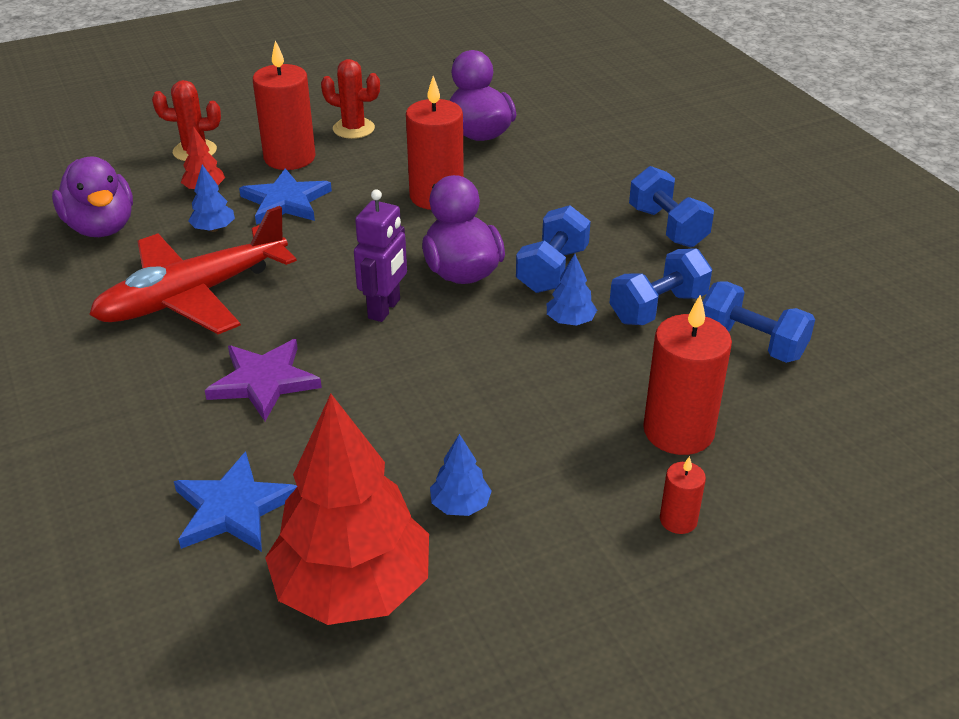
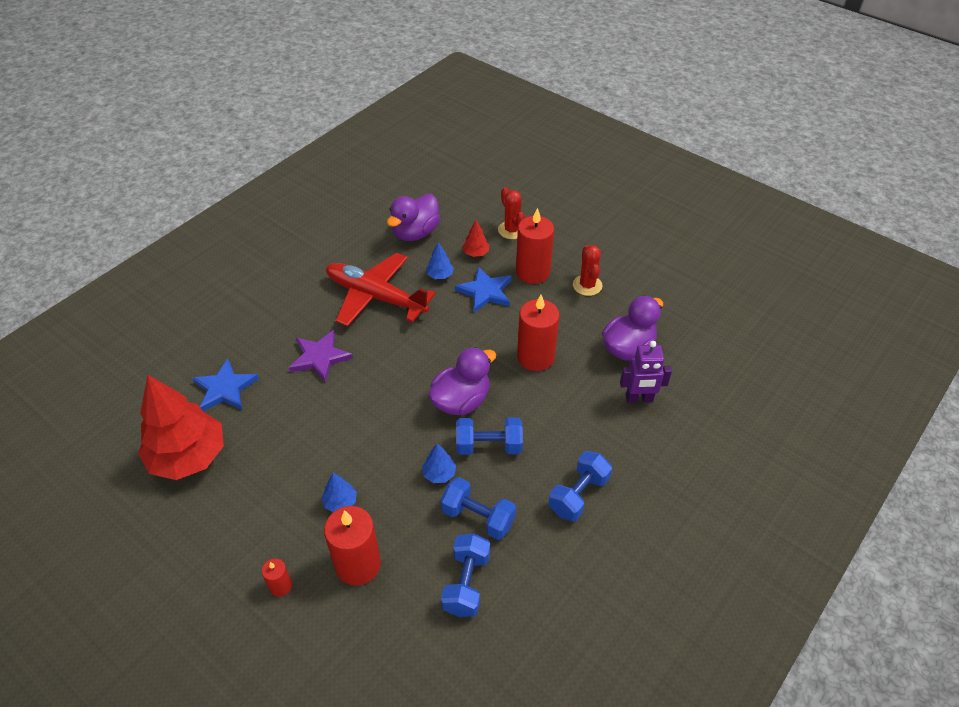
camera: 65 degrees right, 10 degrees up
(384, 309) = (405, 380): purple robot -> purple robot (639, 399)
(460, 505) = (258, 478): blue tree -> blue tree (340, 502)

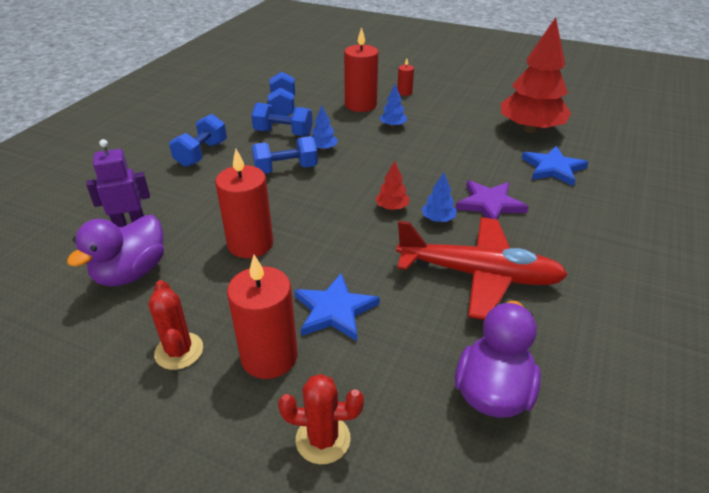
camera: 165 degrees right, 10 degrees down
(440, 275) = (411, 322): blue tree -> blue tree (438, 219)
(461, 401) = (323, 194): purple duck -> none
(476, 253) = (372, 373): red tree -> red tree (392, 207)
(511, 230) = (323, 439): red cactus -> red cactus turned 45 degrees counterclockwise

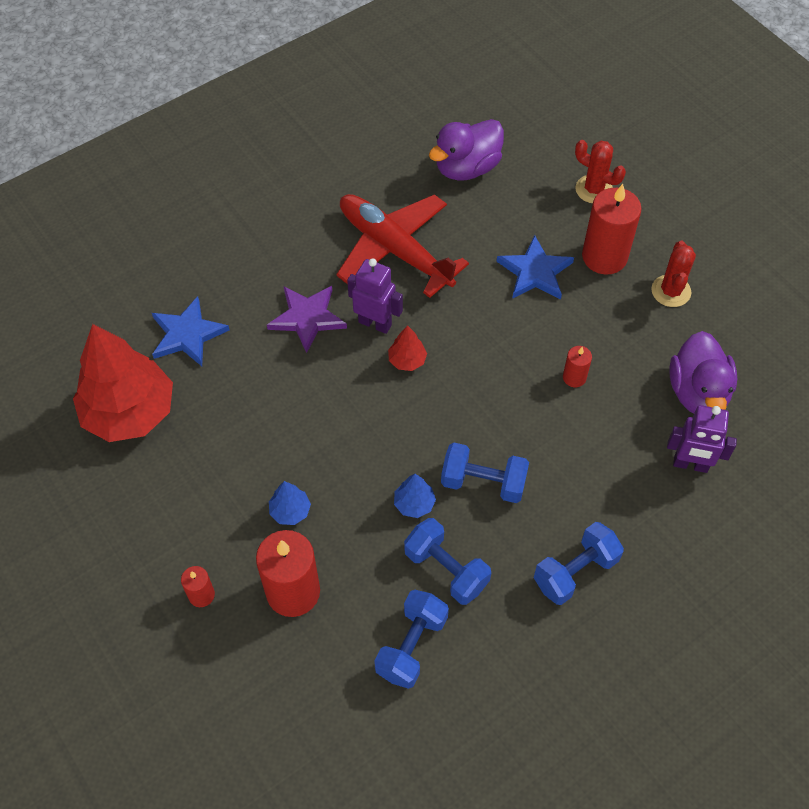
camera: 150 degrees left, 20 degrees up
(131, 273) = (697, 392): purple duck -> purple duck turned 120 degrees clockwise
(250, 244) = (574, 377): red candle -> red candle, size x0.49
(438, 219) = (375, 323): blue tree -> purple robot

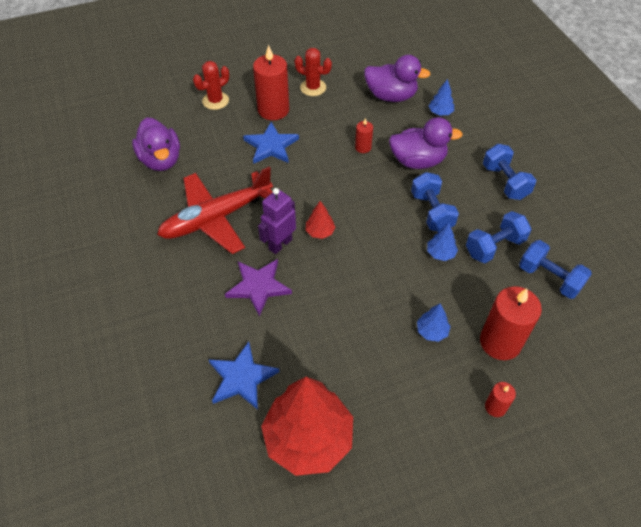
camera: 75 degrees left, 5 degrees down
(483, 482) = (431, 212): blue dumbbell -> blue dumbbell turned 45 degrees counterclockwise
(574, 450) = (418, 161): none -> purple duck
(690, 464) = (440, 112): purple robot -> blue tree

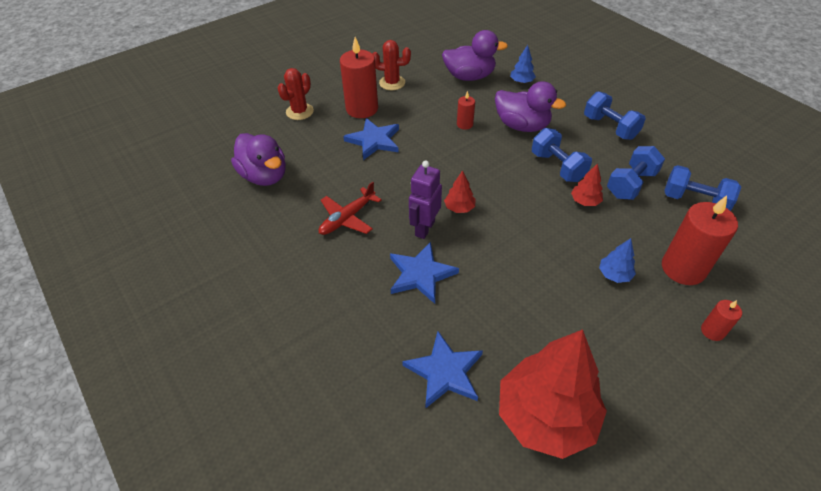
camera: 15 degrees left, 5 degrees down
(217, 218) = (347, 218): red plane -> red plane, size x0.56
(258, 286) = (421, 274): purple star -> blue star
(418, 161) = (522, 126): purple duck -> purple duck turned 45 degrees clockwise
(440, 253) = (585, 201): blue tree -> red tree

